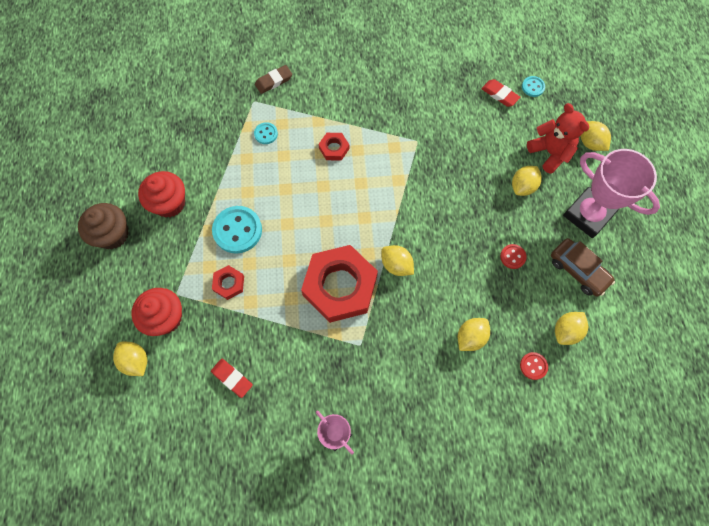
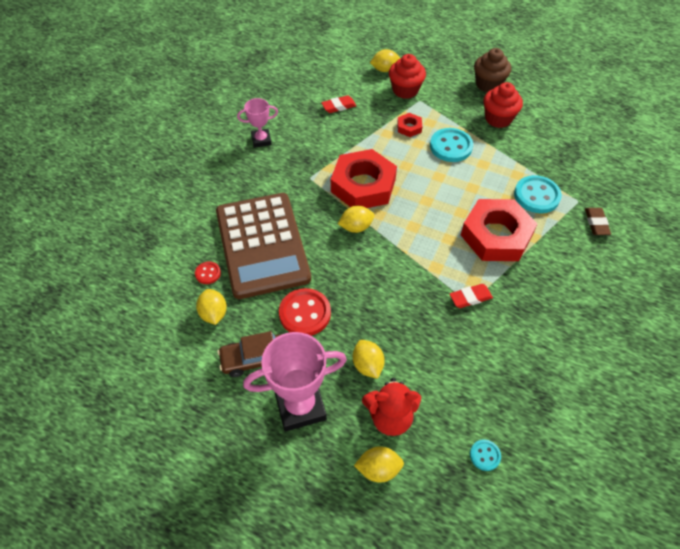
camera: 120 degrees right, 15 degrees down
(266, 134) = (536, 196): turquoise button -> turquoise button, size x1.96
(334, 148) = (496, 235): red nut -> red nut, size x2.29
(470, 337) = (262, 245): yellow lemon -> brown calculator
(499, 95) = (490, 412): red eraser -> red eraser (470, 297)
(512, 257) = (305, 313): red button -> red button, size x1.96

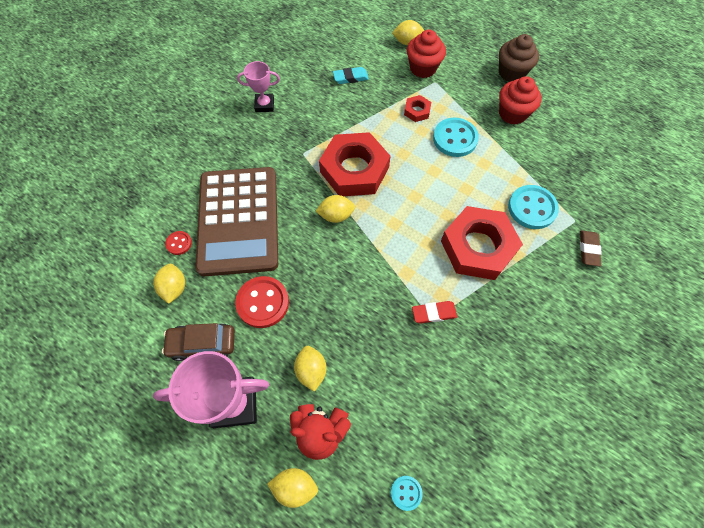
camera: 10 degrees right, 10 degrees up
(338, 106) = (350, 77): red eraser -> turquoise eraser

